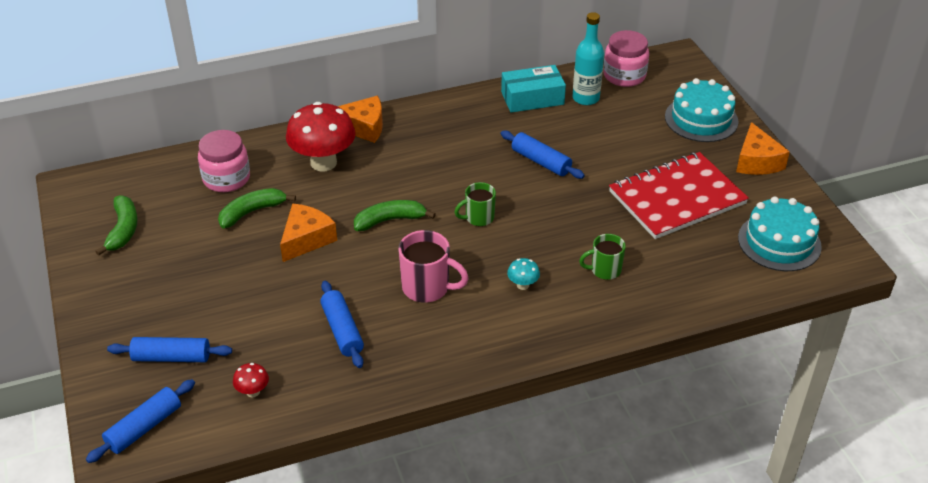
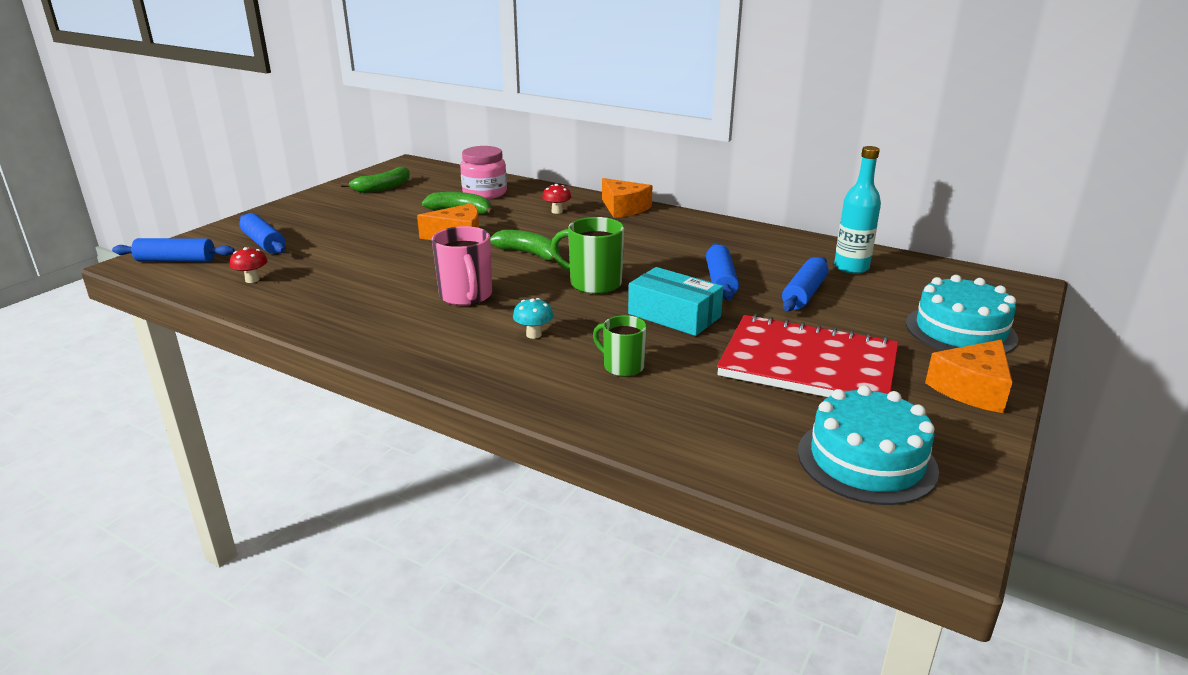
camera: 50 degrees right, 15 degrees down
(323, 163) = (557, 211): red mushroom -> red mushroom, size x0.43
(342, 330) = (365, 284): blue rolling pin -> blue rolling pin (804, 294)
(478, 218) = (593, 284): green mug -> green mug, size x1.54
(532, 98) = (797, 248): turquoise box -> turquoise box (674, 315)
(624, 75) = (925, 272): pink jar -> none

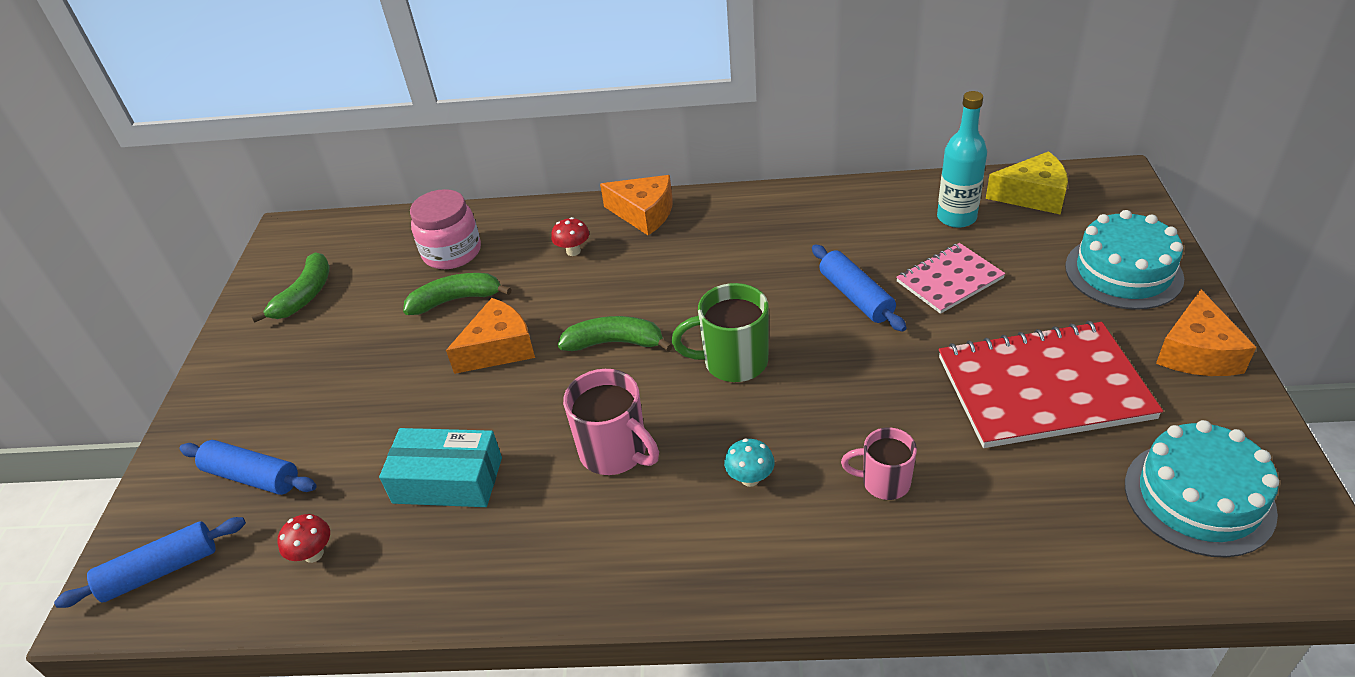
camera: 25 degrees left, 15 degrees up
(622, 366) = (884, 482): green mug -> pink mug
(674, 315) = (860, 375): turquoise box -> turquoise box (447, 480)
(804, 294) = (949, 280): blue rolling pin -> pink notebook
(931, 274) = (1032, 195): none -> yellow cheese

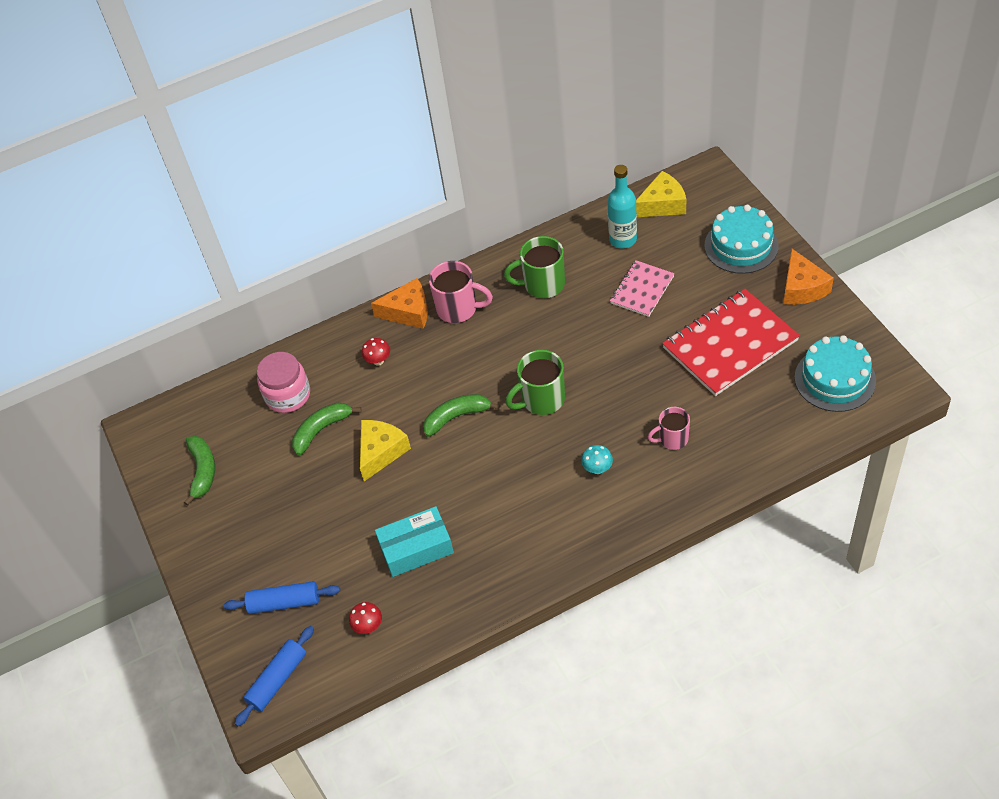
camera: 25 degrees left, 10 degrees up
(499, 348) = (381, 452): orange cheese -> yellow cheese
(615, 452) = (507, 487): pink mug -> pink mug (458, 309)
(821, 235) = (542, 285): none -> green mug
(856, 296) = (591, 324): blue rolling pin -> none

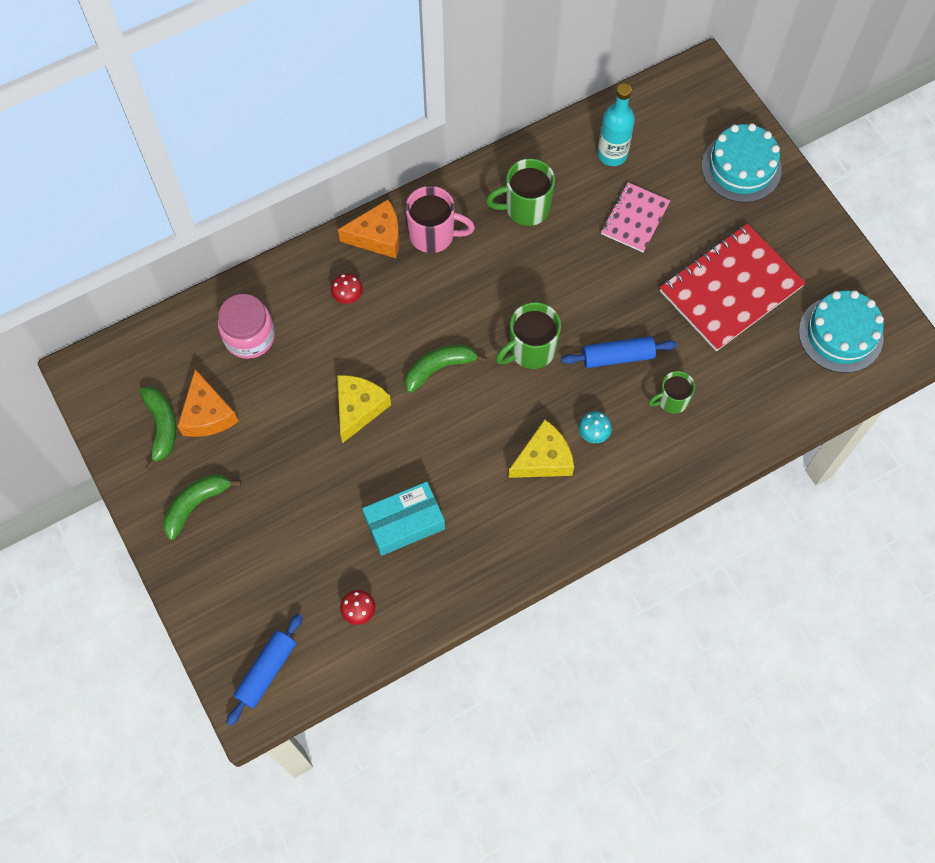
camera: 10 degrees left, 15 degrees up
(284, 602) = (266, 583): blue rolling pin -> blue rolling pin (617, 356)
(322, 430) = (291, 380): green banana -> green banana (196, 504)
(662, 204) = (654, 111): yellow cheese -> yellow cheese (543, 459)
(672, 439) = (671, 400): pink mug -> green mug
(802, 288) = (806, 223): orange cheese -> orange cheese (207, 414)

